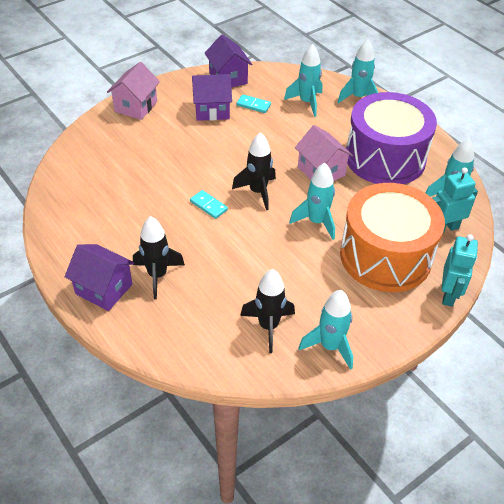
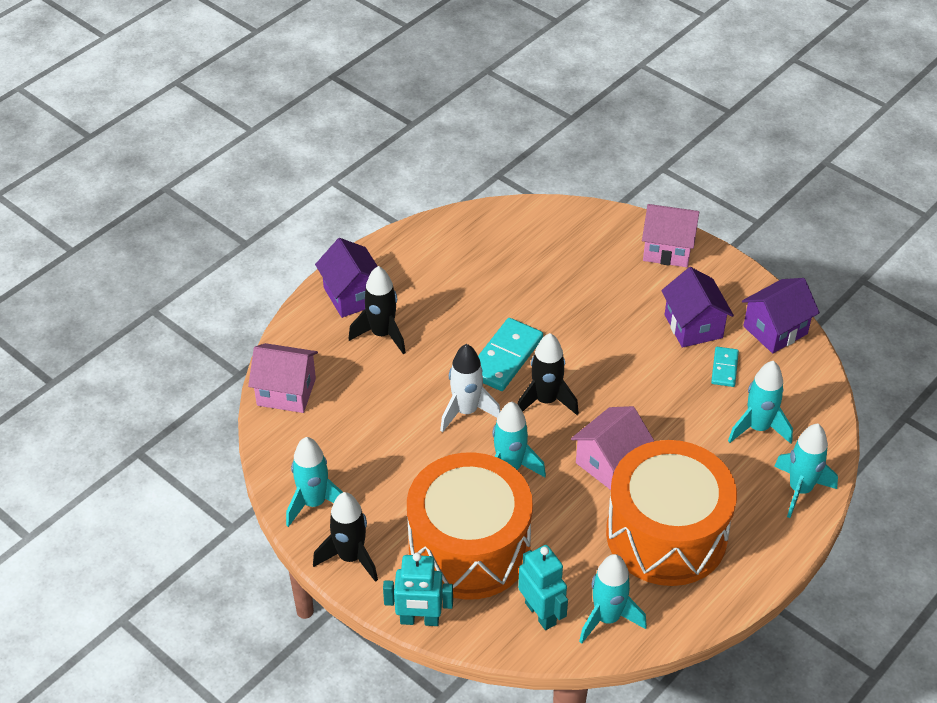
camera: 80 degrees right, 0 degrees up
(104, 289) = (352, 295): purple house -> purple house turned 45 degrees counterclockwise
(201, 351) = (286, 392): none -> pink house
(208, 205) = (505, 357): turquoise domino -> turquoise domino, size x1.80
(256, 236) = (466, 411): none -> white rocket
(268, 326) = (331, 443): black rocket -> black rocket (350, 557)
(385, 158) = (666, 534): purple drum -> orange drum

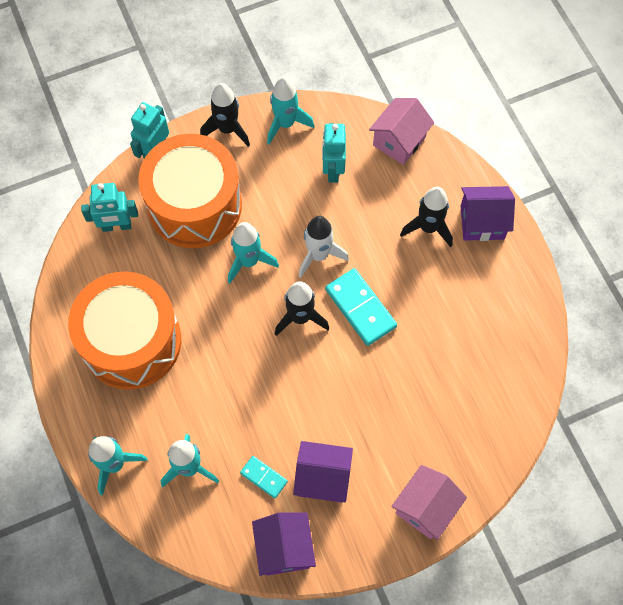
camera: 115 degrees right, 20 degrees up
(354, 437) = (332, 170): none -> turquoise robot
(607, 618) = (88, 266): turquoise rocket -> none
(610, 462) = (217, 335): pink house -> none

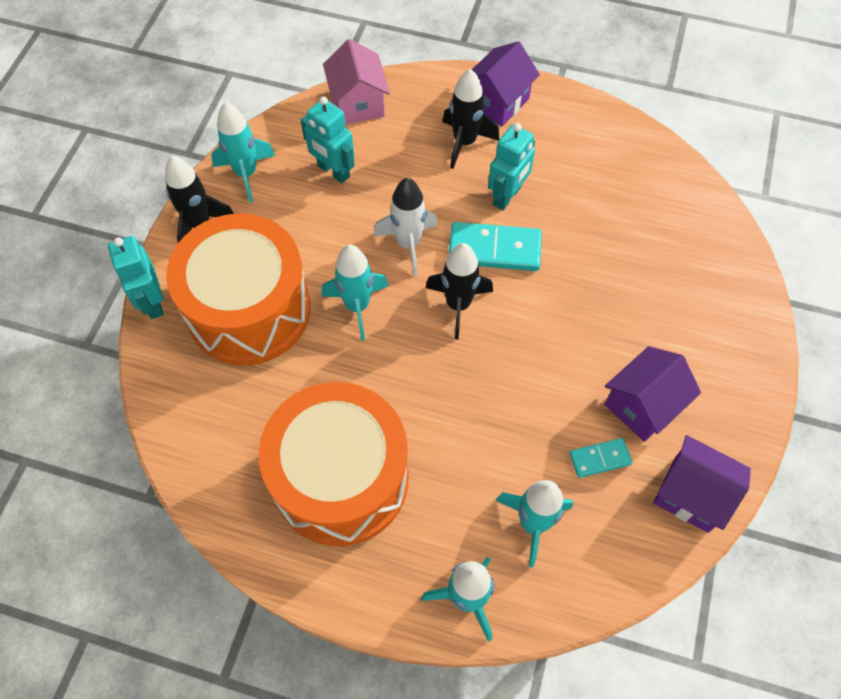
camera: 50 degrees left, 5 degrees down
(116, 226) = (197, 398): turquoise robot -> turquoise robot (507, 196)
(425, 508) = (740, 340): pink house -> none

